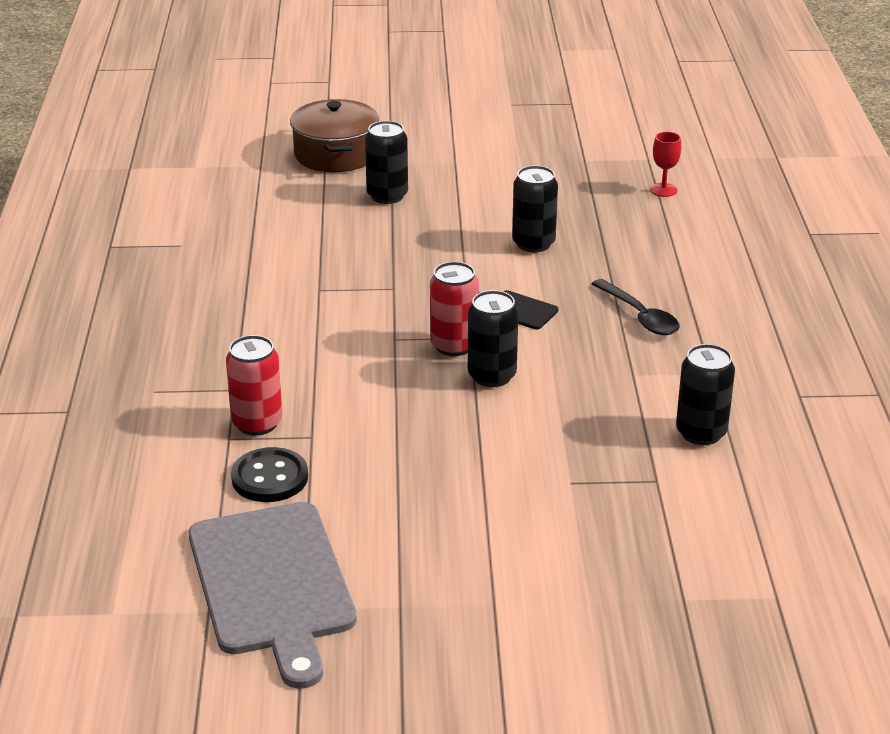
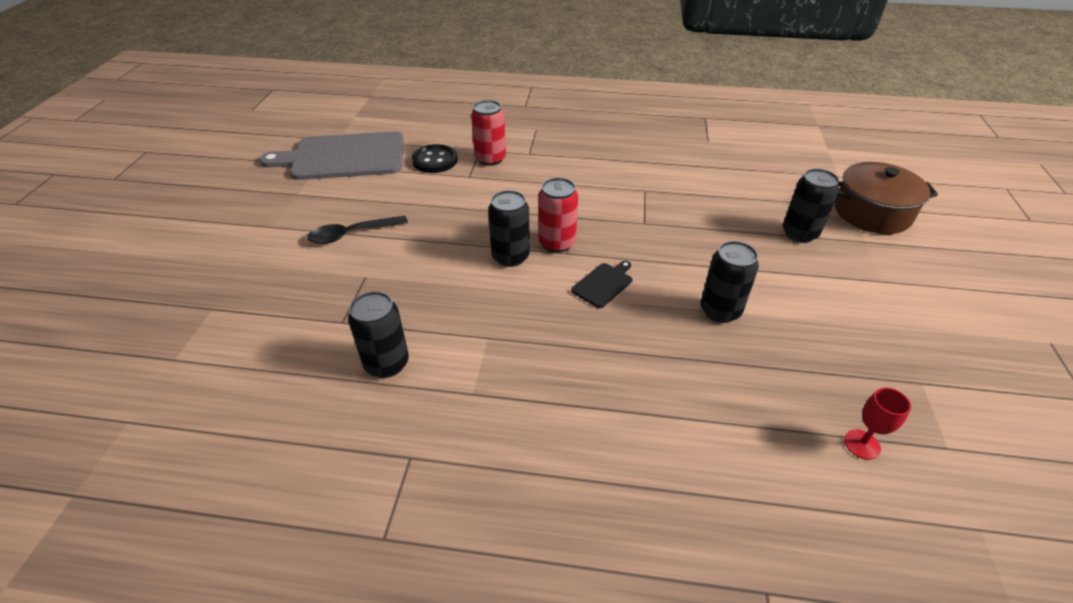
camera: 100 degrees right, 10 degrees up
(639, 316) = (581, 361): black spoon -> black spoon (352, 234)

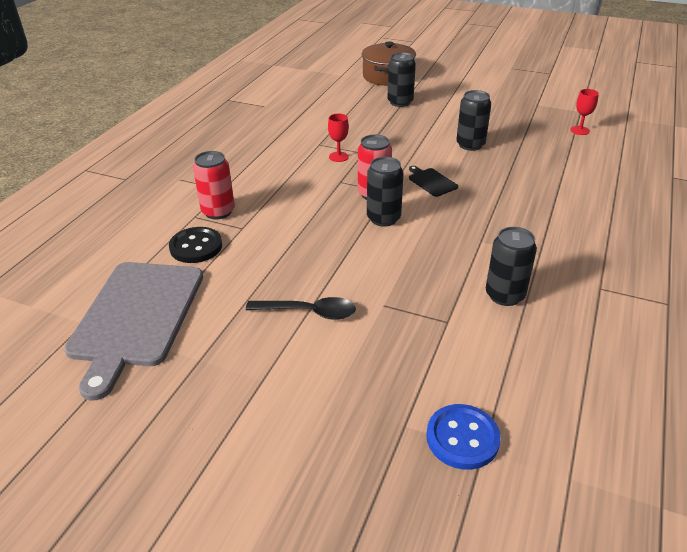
camera: 75 degrees left, 5 degrees down
(189, 345) = (462, 438): none -> blue button
(352, 234) = (308, 312): black spoon -> black spoon turned 75 degrees counterclockwise
(624, 207) = (338, 157): none -> red goblet

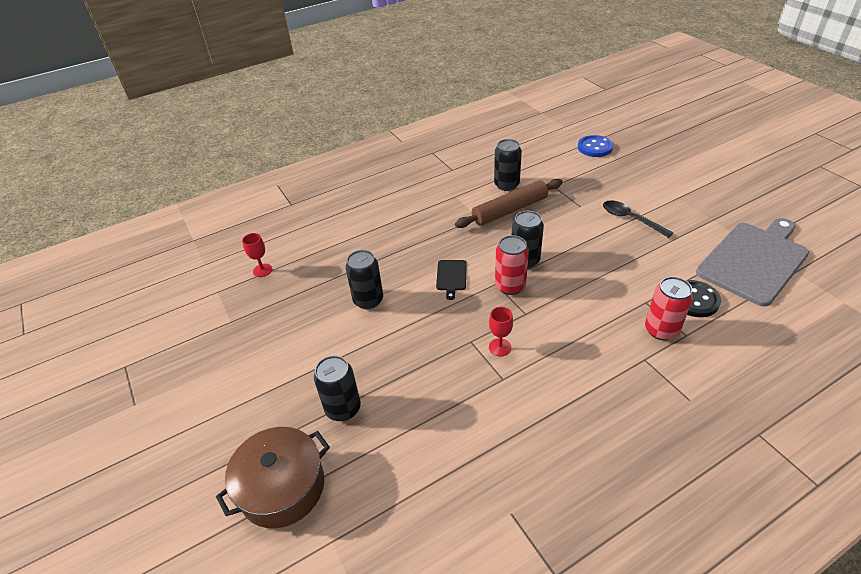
camera: 140 degrees left, 5 degrees up
(459, 263) = (510, 210): none -> brown rolling pin

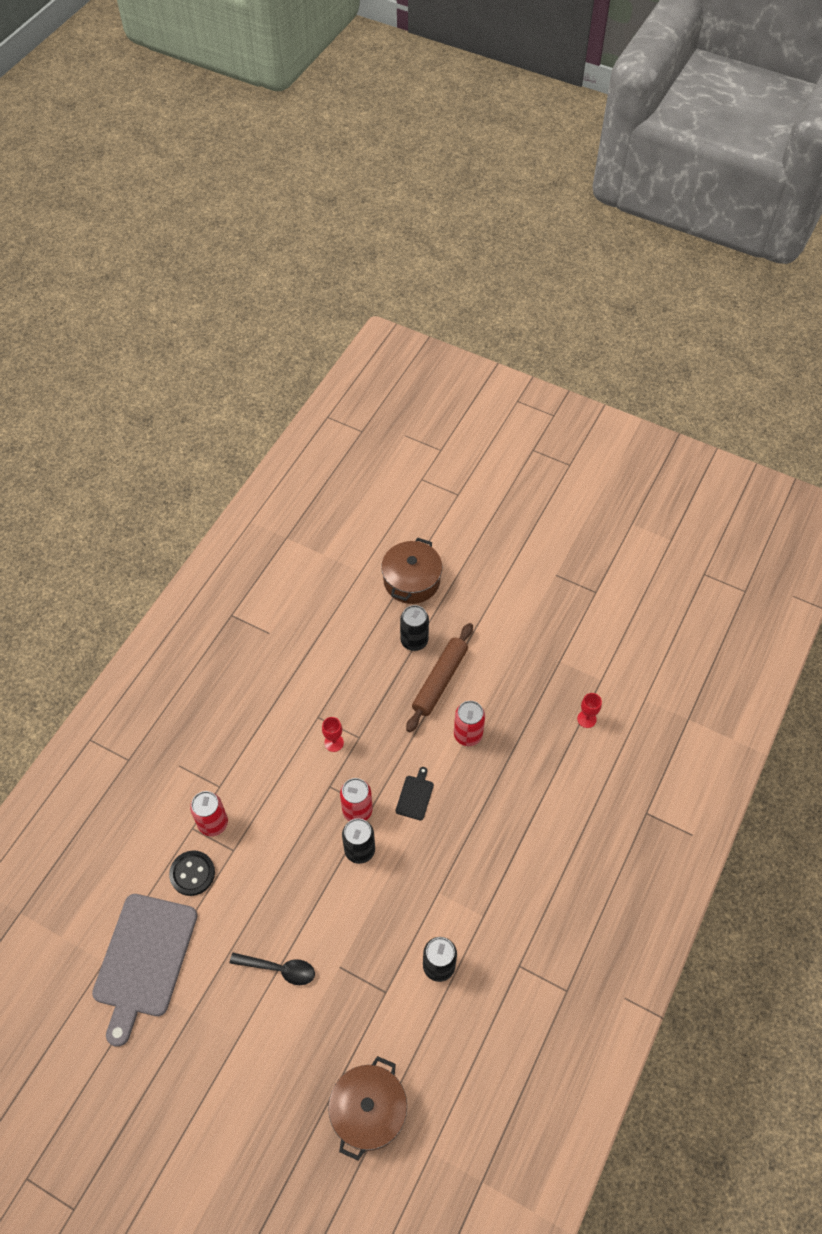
camera: 145 degrees right, 15 degrees up
(368, 300) = (468, 735): black can -> red can
(451, 276) = (415, 796): black cutting board -> black cutting board turned 45 degrees clockwise
(510, 210) = (411, 920): brown rolling pin -> brown rolling pin (440, 680)
(594, 147) = (368, 1111): blue button -> brown pot

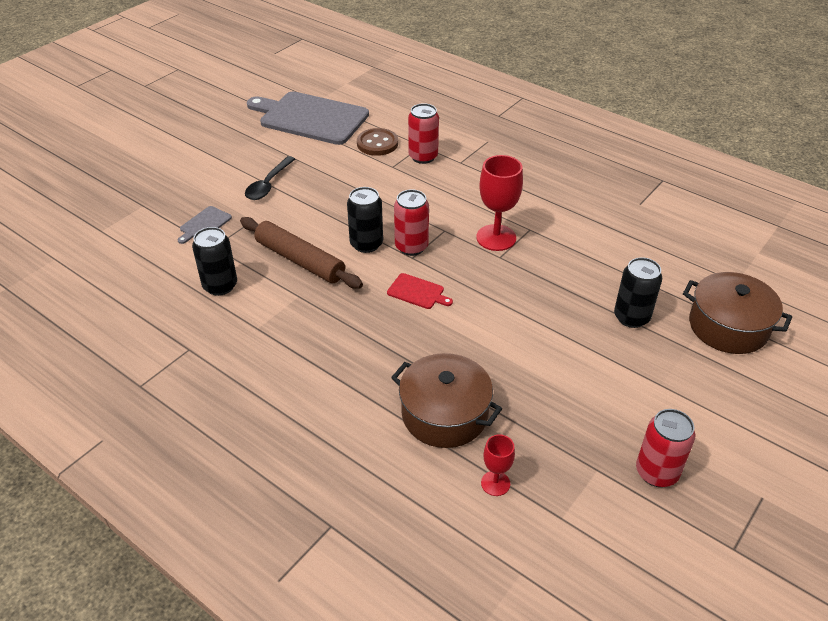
camera: 100 degrees right, 15 degrees down
(192, 873) = (377, 143): black button -> brown button
(334, 743) = (496, 238): red goblet -> red goblet, size x1.82
(354, 1014) = (204, 224): none -> grey cutting board
(368, 1111) = (115, 225): brown pot -> brown pot (444, 414)
(415, 796) = (417, 292): black cutting board -> red cutting board
(440, 680) = (571, 333): brown rolling pin -> brown rolling pin (300, 260)
(468, 735) = (489, 349): red can -> red can (656, 472)

